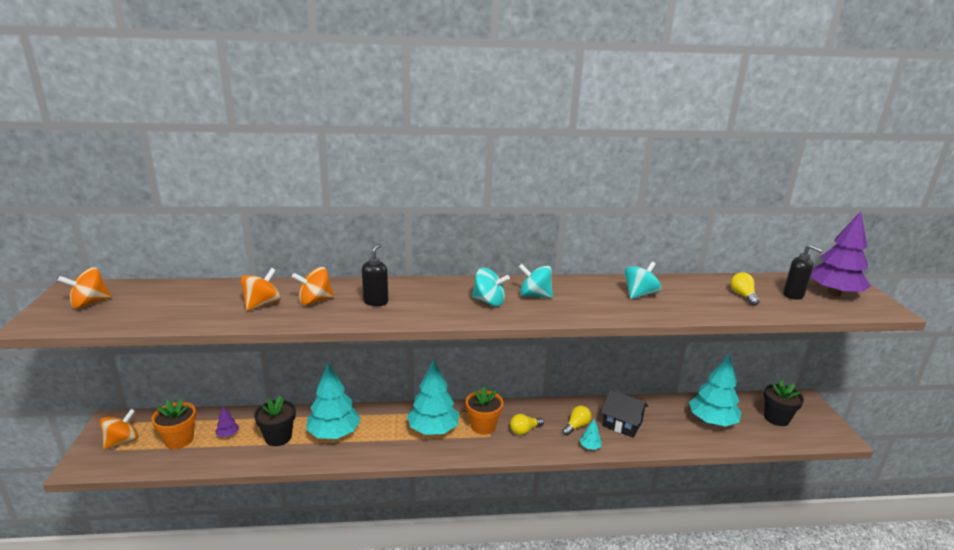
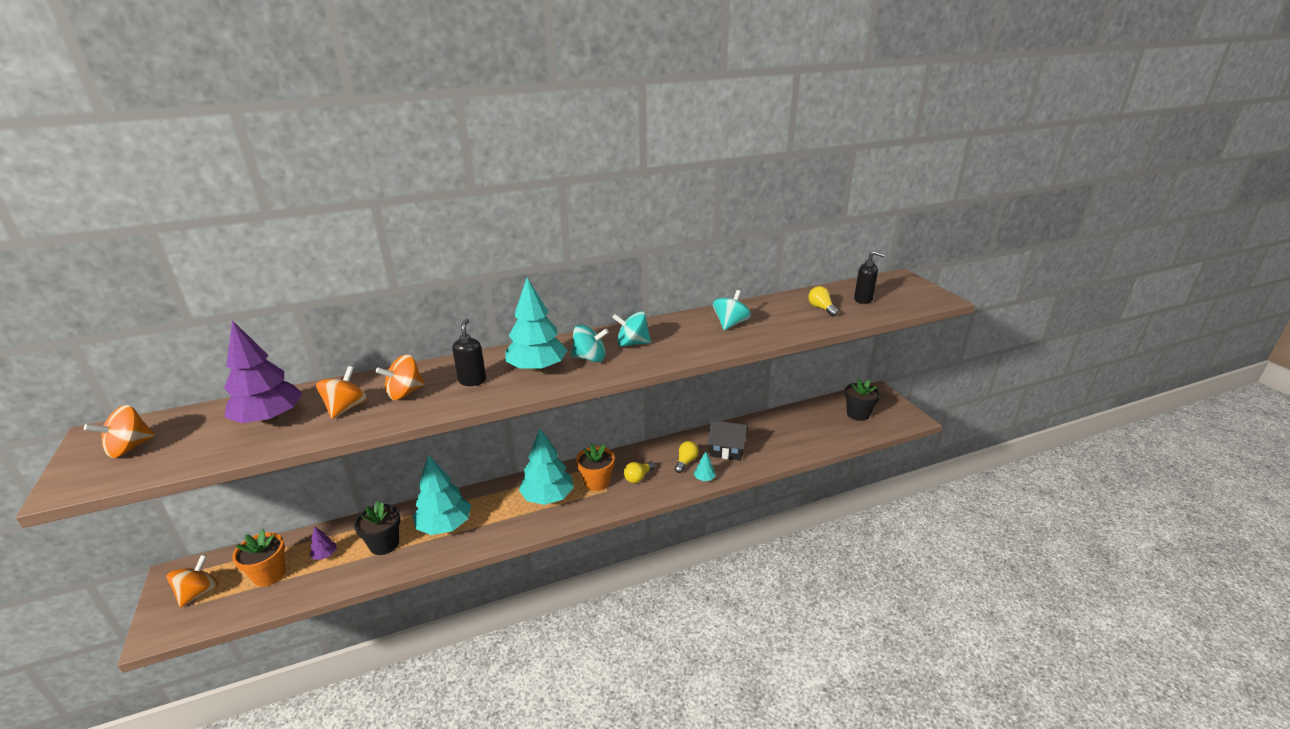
camera: 15 degrees left, 5 degrees up
(712, 421) = (805, 429): turquoise tree -> turquoise tree (537, 368)
(834, 293) = (895, 292): purple tree -> purple tree (269, 419)

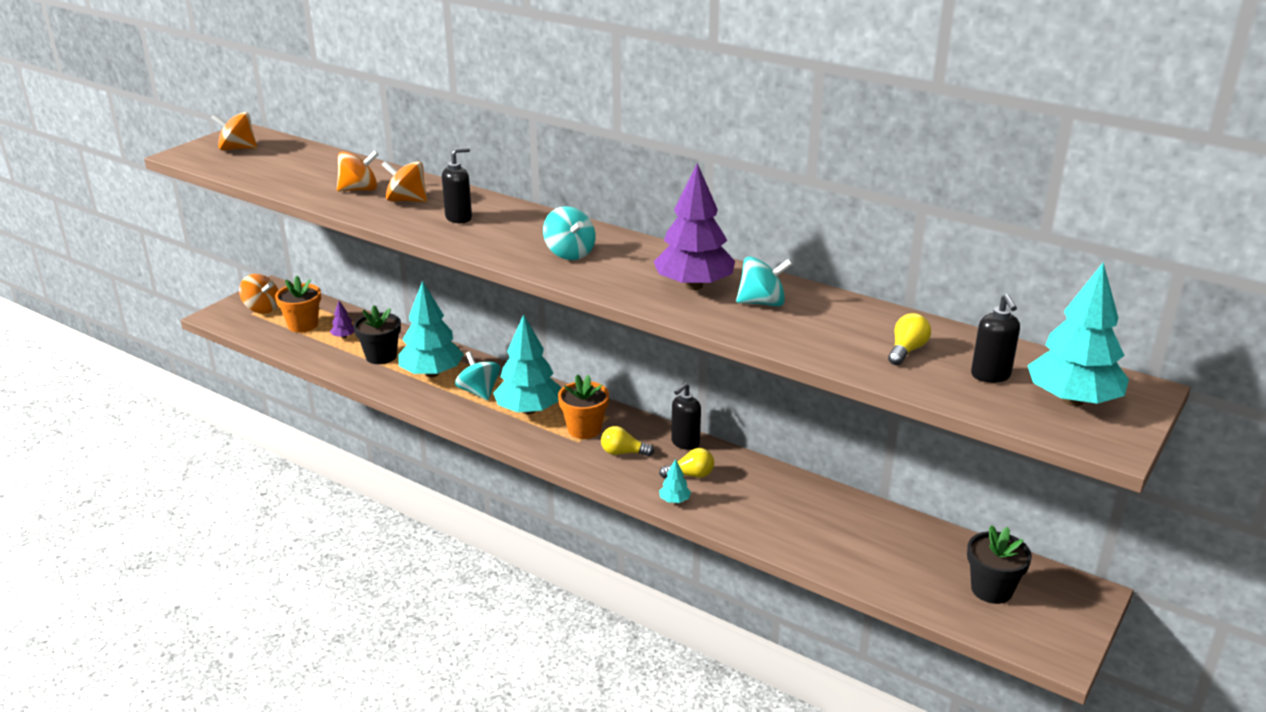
camera: 55 degrees right, 0 degrees up
(199, 593) = (262, 308): orange spinning top -> orange spinning top turned 45 degrees clockwise
(269, 419) = (316, 171): purple tree -> purple tree (694, 286)
(537, 368) = (517, 236): turquoise tree -> turquoise tree (1072, 400)
(632, 343) = (631, 263): turquoise spinning top -> turquoise spinning top (479, 392)
(653, 450) = (685, 443): none -> black soap dispenser
(727, 449) = (752, 497): black house -> none

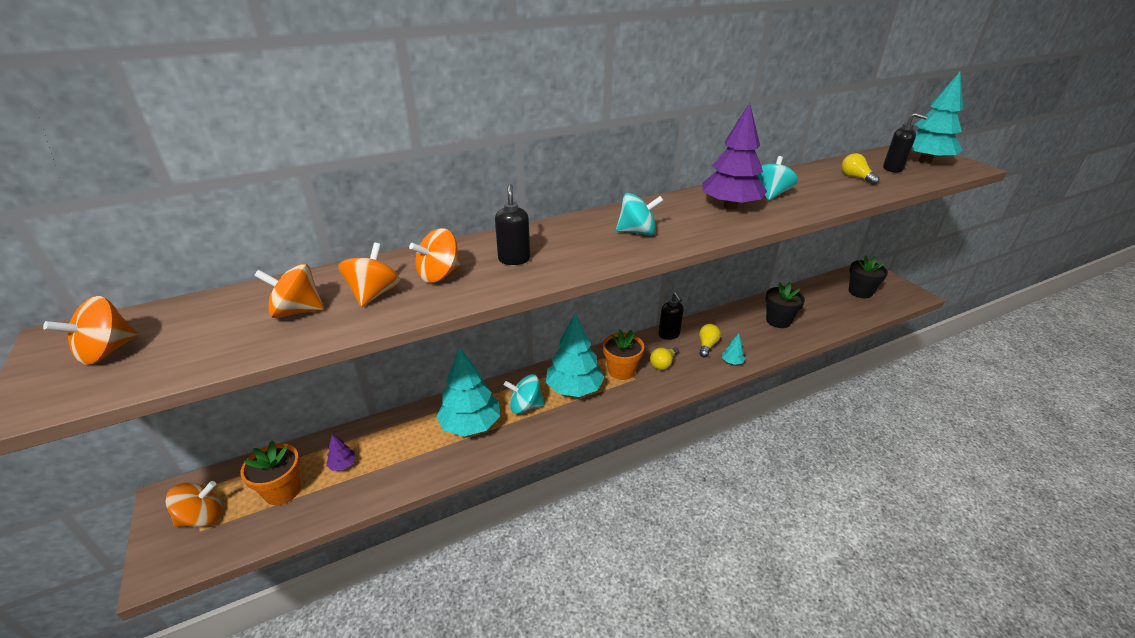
camera: 60 degrees left, 5 degrees up
(317, 176) = (297, 311): none -> orange spinning top
(381, 356) = (408, 449): black flower pot -> black flower pot (778, 321)

